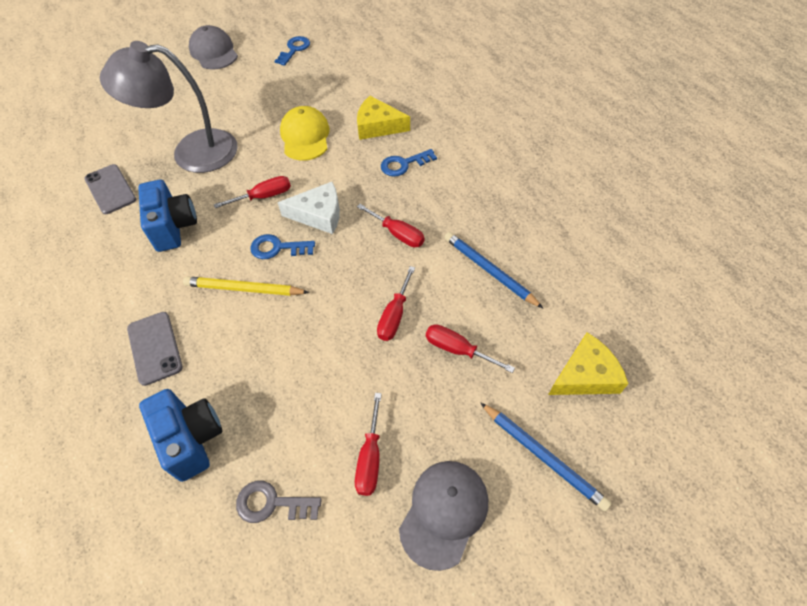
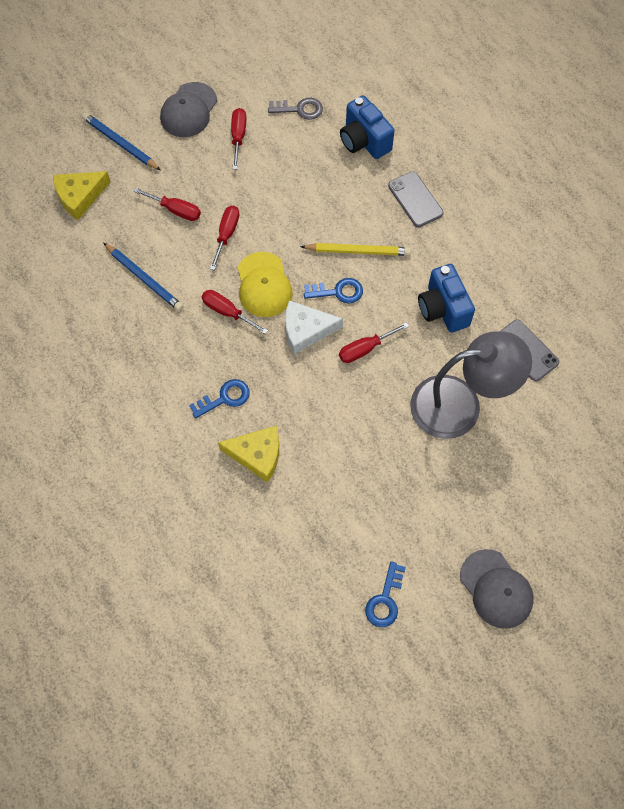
camera: 175 degrees right, 10 degrees up
(305, 136) = (339, 434): yellow cap -> yellow cap (264, 285)

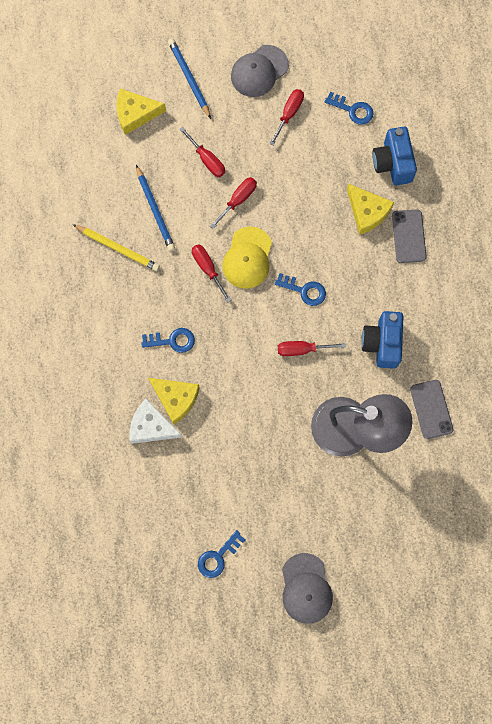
camera: 25 degrees right, 10 degrees up
(299, 109) = (352, 110): grey key -> blue key
(306, 330) = (262, 312): white cheese -> white cheese (151, 426)
(358, 251) = (338, 262): yellow pencil -> yellow pencil (118, 248)
(362, 194) = (367, 212): none -> yellow cheese

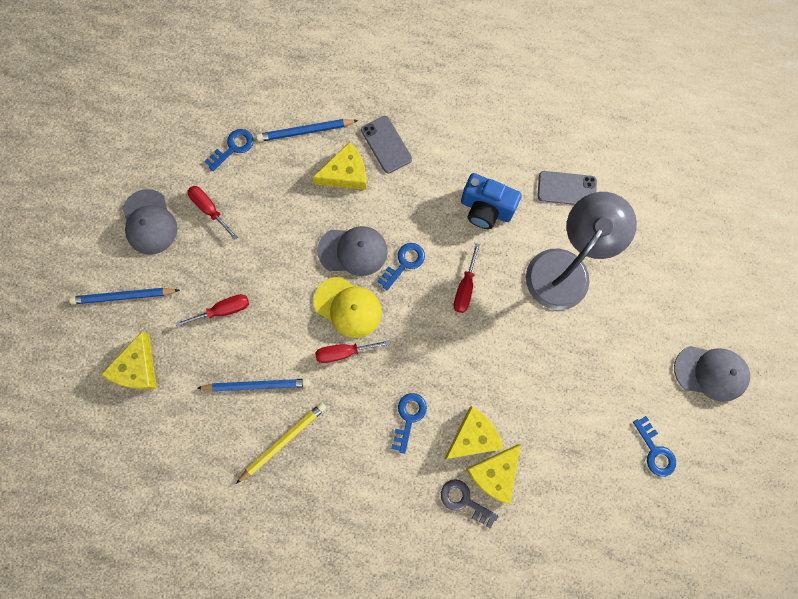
camera: 70 degrees left, 0 degrees up
(120, 408) = (464, 501): none -> grey key
(151, 426) = (495, 473): white cheese -> yellow cheese
(238, 200) = (281, 294): red screwdriver -> none
(298, 244) = (353, 251): none -> grey cap
(392, 163) = (305, 131): blue camera -> blue pencil
(408, 236) = (386, 145): grey phone -> grey phone turned 45 degrees clockwise

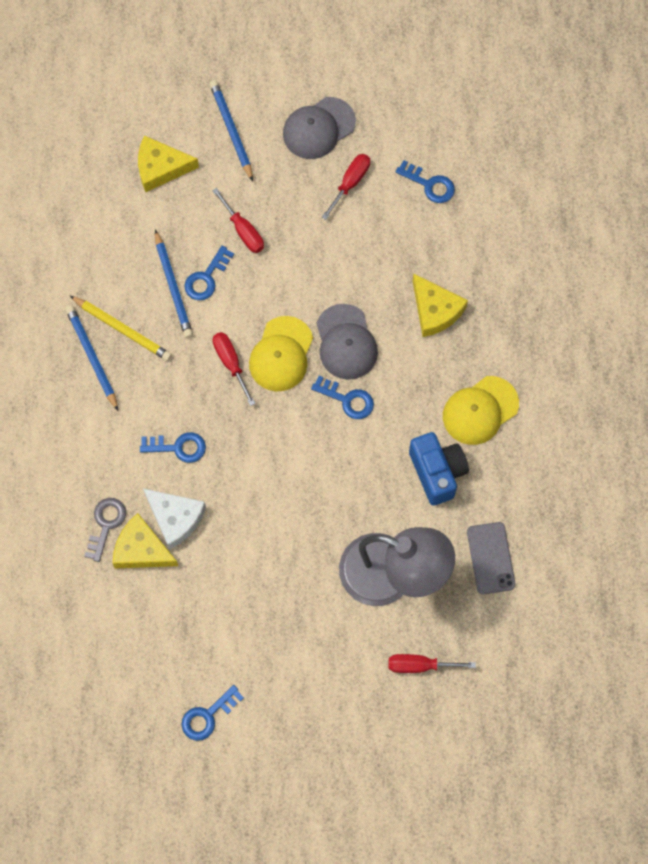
camera: 75 degrees right, 5 degrees down
(257, 353) = (206, 278): none -> blue key
(305, 131) = (472, 253): blue pencil -> blue pencil (92, 357)
(386, 145) = (484, 344): grey phone -> none
(442, 163) = (480, 410): none -> yellow cap
(465, 288) = (337, 471): red screwdriver -> red screwdriver (419, 665)
(473, 436) = (175, 518): yellow cheese -> white cheese
(486, 209) = (437, 472): blue camera -> blue camera turned 150 degrees clockwise
(710, 372) = (313, 764): grey cap -> none

